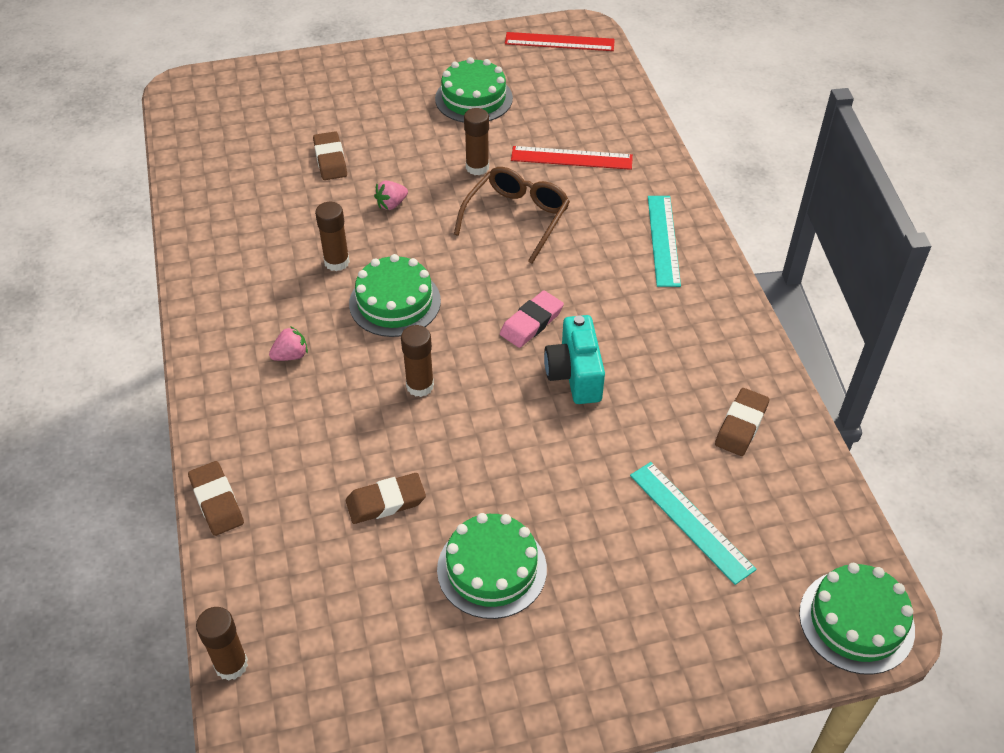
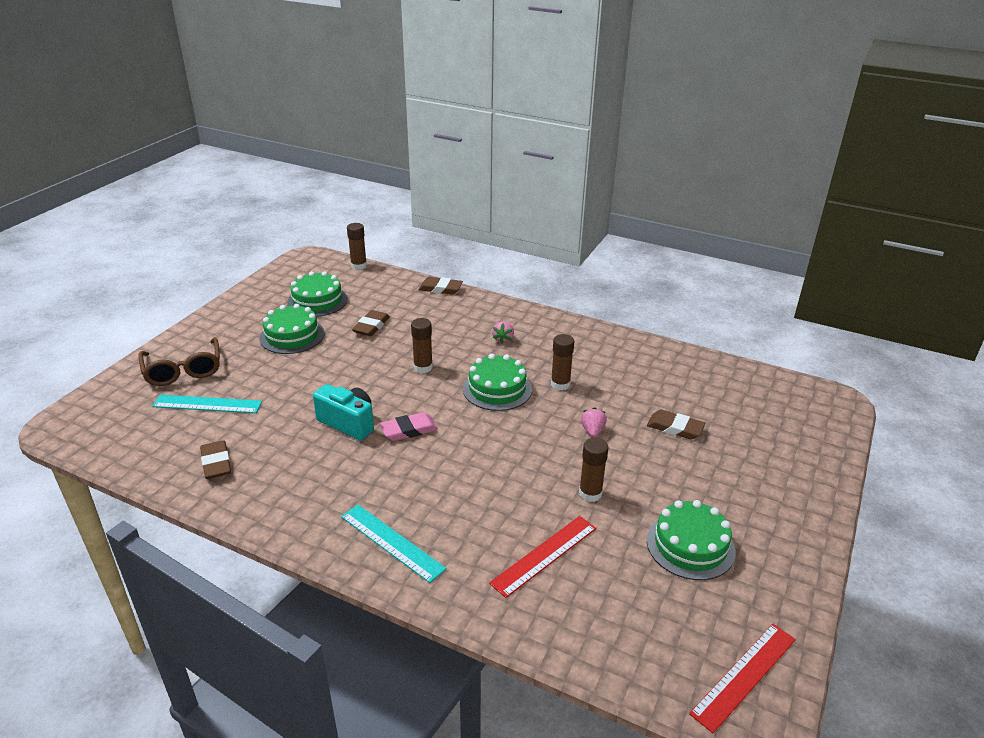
camera: 130 degrees right, 15 degrees down
(516, 219) = (509, 479): brown glasses -> brown glasses (183, 370)
(531, 322) = (409, 430): pink eraser -> pink eraser turned 75 degrees clockwise
(856, 621) = (77, 419): green cake -> green cake (317, 301)

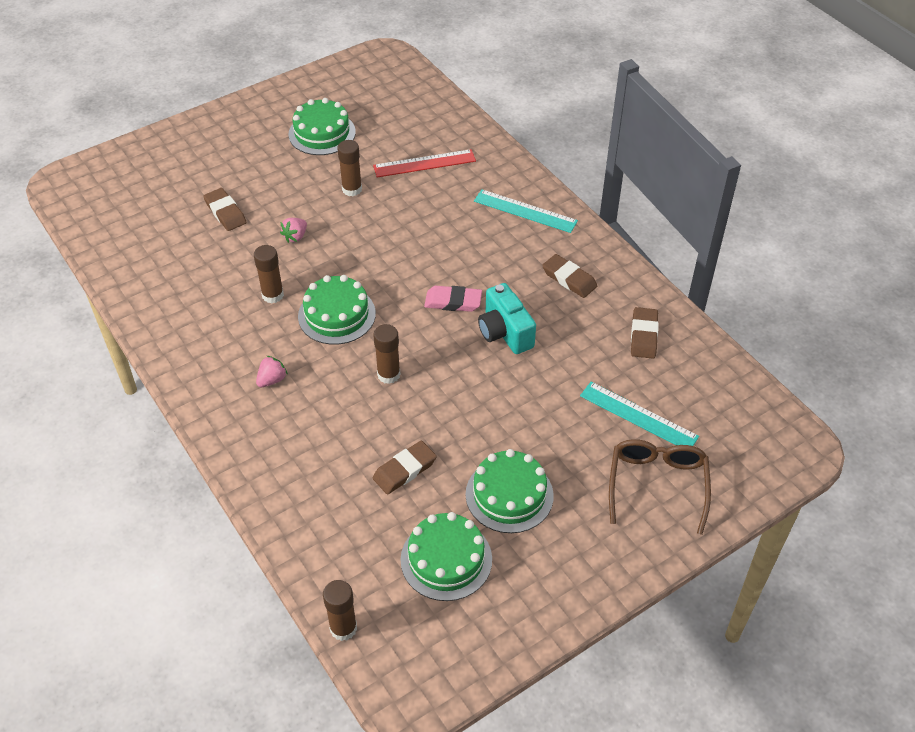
camera: 150 degrees left, 15 degrees up
(392, 542) = (525, 211): turquoise ruler -> turquoise ruler turned 45 degrees counterclockwise
(440, 288) = (268, 510): brown eraser -> brown eraser (569, 279)
(744, 675) = (370, 70): red ruler -> none

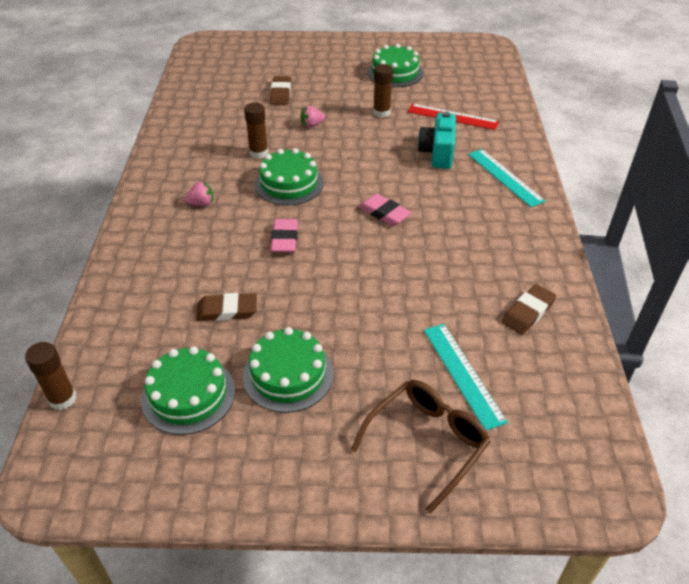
camera: 35 degrees right, 5 degrees down
(388, 374) = (285, 239): brown glue stick -> pink eraser
(504, 332) = (404, 253): turquoise camera -> turquoise camera (437, 153)
(569, 279) = (498, 239): brown eraser -> none

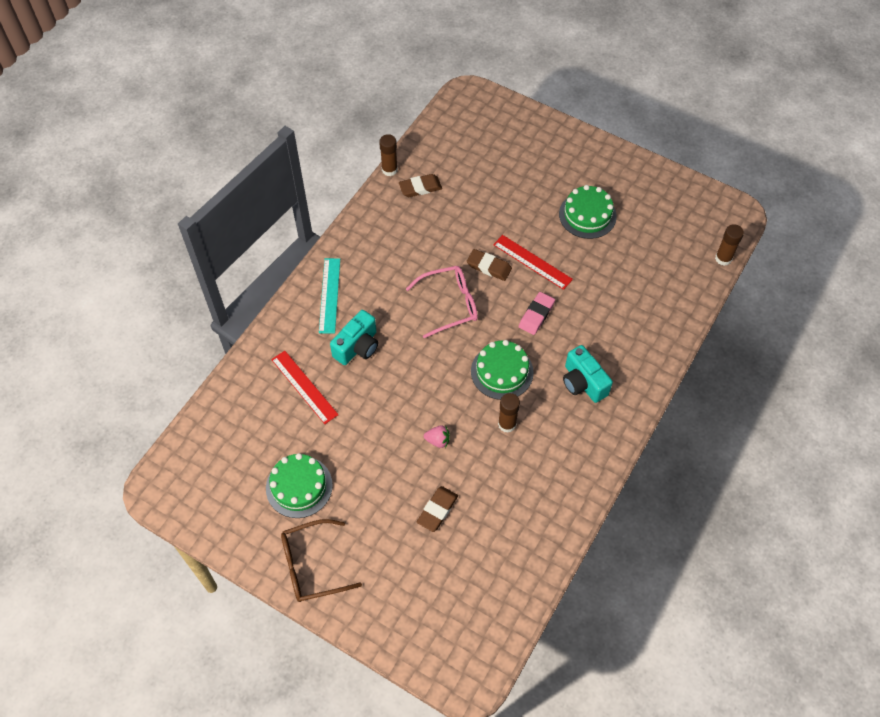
camera: 150 degrees left, 15 degrees up
(188, 395) = (649, 229): green cake -> none
(201, 203) = (583, 383): pink strawberry -> turquoise camera
(227, 310) = (604, 274): brown eraser -> brown eraser (489, 267)
(324, 287) = (532, 262): none -> red ruler
(381, 112) = (362, 426): brown glue stick -> brown glue stick (389, 170)
(384, 213) = (449, 304): pink eraser -> pink glasses
(426, 443) = (536, 149): brown glasses -> brown glasses (313, 565)
(463, 374) = (490, 172): turquoise ruler -> none

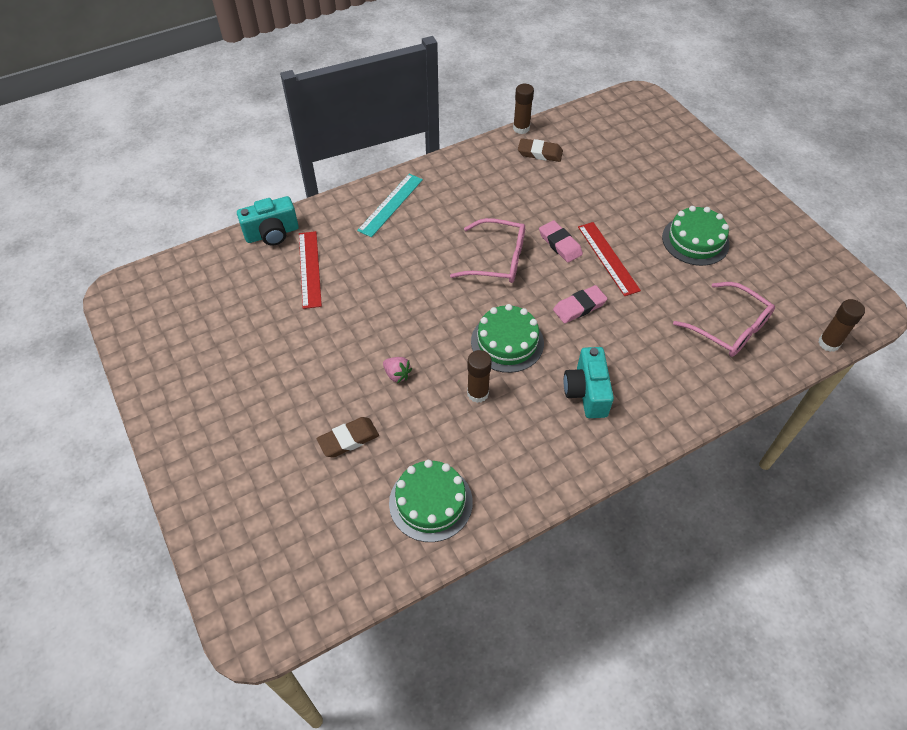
camera: 30 degrees right, 5 degrees down
(299, 486) = (238, 351): green cake -> green cake (430, 502)
(313, 565) = (194, 428): brown glasses -> none
(357, 347) = (383, 257): turquoise camera -> turquoise camera (272, 234)
(489, 267) = (560, 244): brown eraser -> pink eraser
(650, 279) = (728, 327): none -> pink glasses

